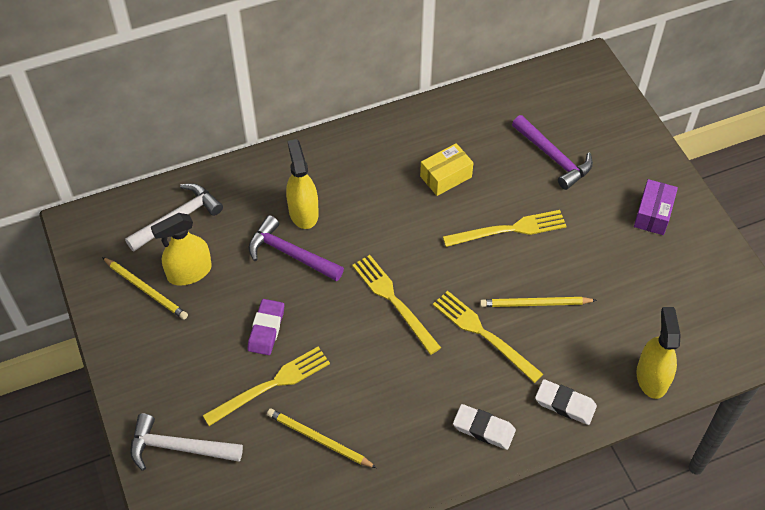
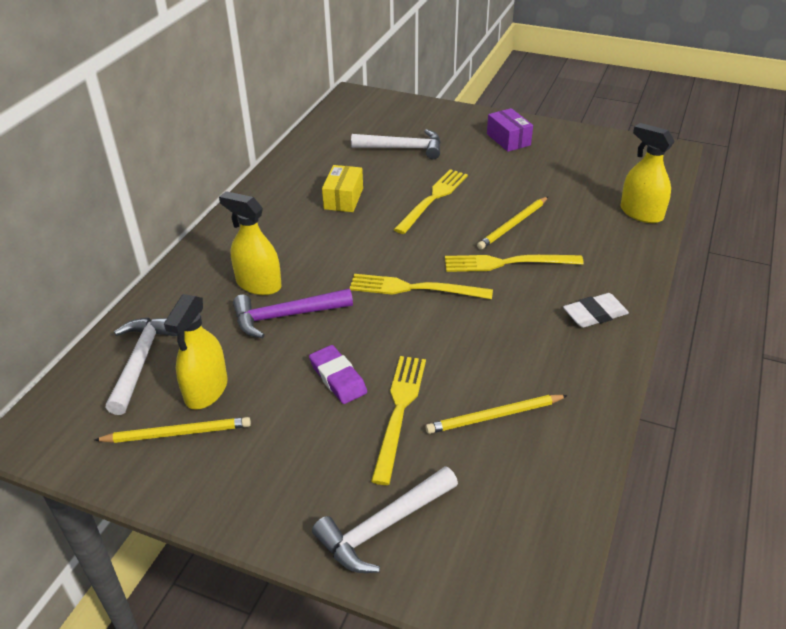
camera: 45 degrees left, 15 degrees down
(553, 157) = (403, 148): purple hammer -> white hammer
(565, 404) = (619, 262): white eraser -> none

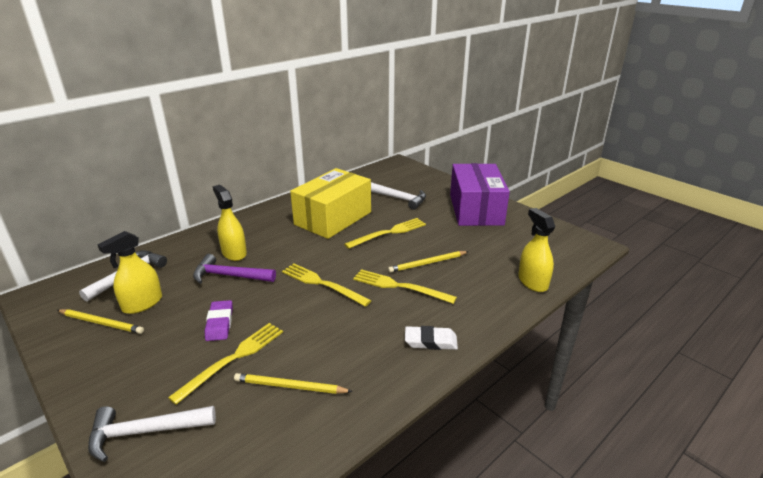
camera: 25 degrees right, 10 degrees down
(343, 198) = (333, 218): yellow box -> yellow box, size x2.16
(508, 139) = (476, 209): purple box -> purple box, size x2.16

